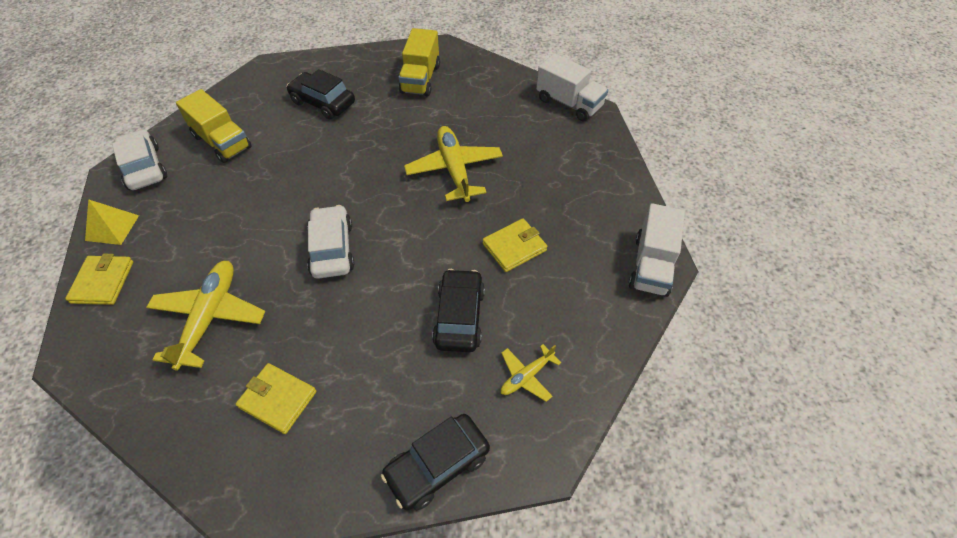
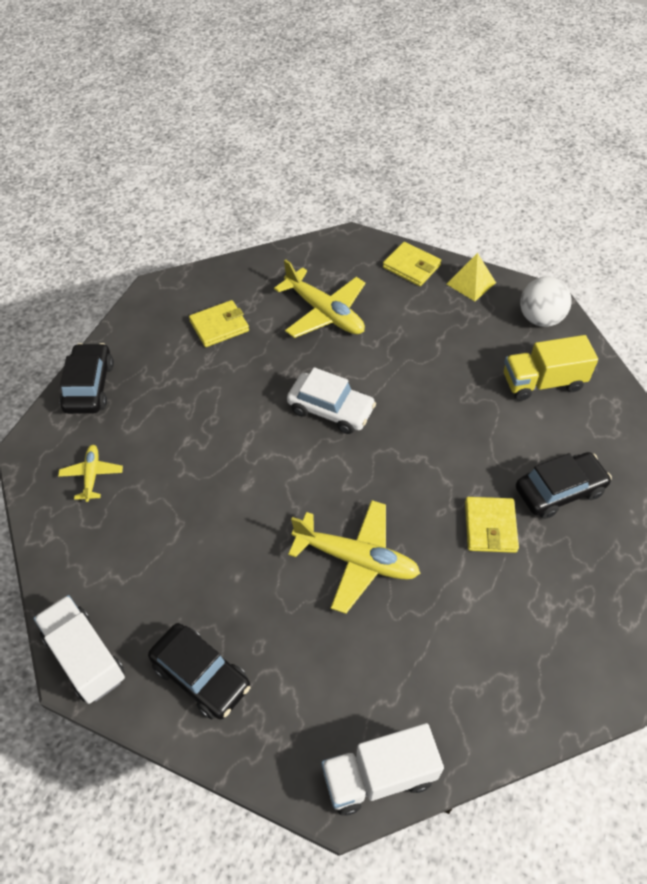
camera: 125 degrees right, 0 degrees up
(144, 167) = (540, 319): white car -> white ball
(420, 79) = (547, 617): yellow truck -> none
(459, 317) = (183, 462): black car -> black car (201, 676)
(514, 247) = (213, 549): yellow wallet -> yellow wallet (490, 527)

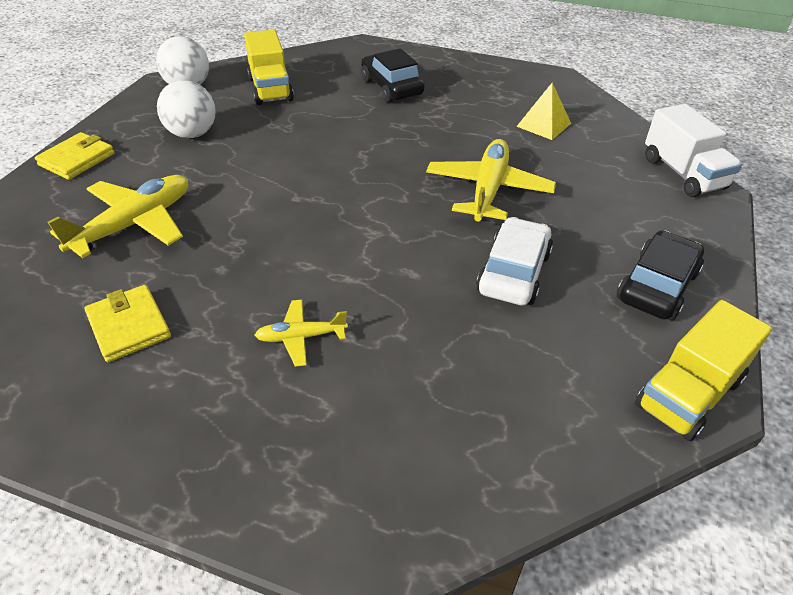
camera: 95 degrees left, 10 degrees down
(85, 657) = (689, 393): white truck -> yellow truck
(89, 386) = (231, 485): black car -> none
(92, 475) = (417, 442): yellow plane -> yellow plane (301, 337)
(330, 410) = (297, 213): white car -> white car (514, 273)
(452, 331) = (192, 134): none -> white ball
(471, 283) = (122, 122): yellow pyramid -> yellow pyramid (544, 125)
(490, 527) = (434, 119): yellow wallet -> none

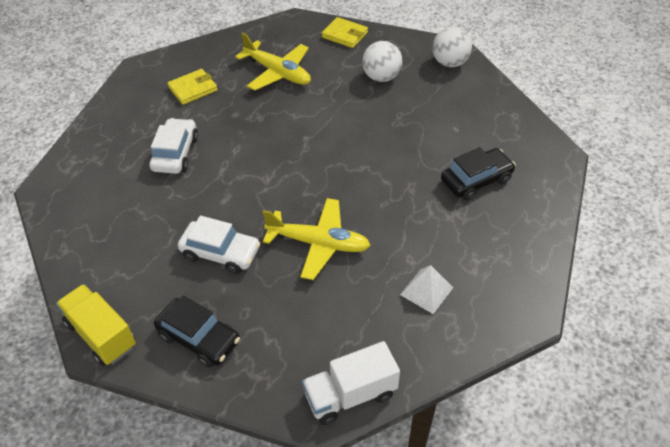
camera: 90 degrees right, 5 degrees up
(270, 89) = (456, 106): yellow truck -> none
(301, 337) = (175, 153): yellow plane -> white car
(544, 125) = (426, 291): yellow pyramid -> white pyramid

